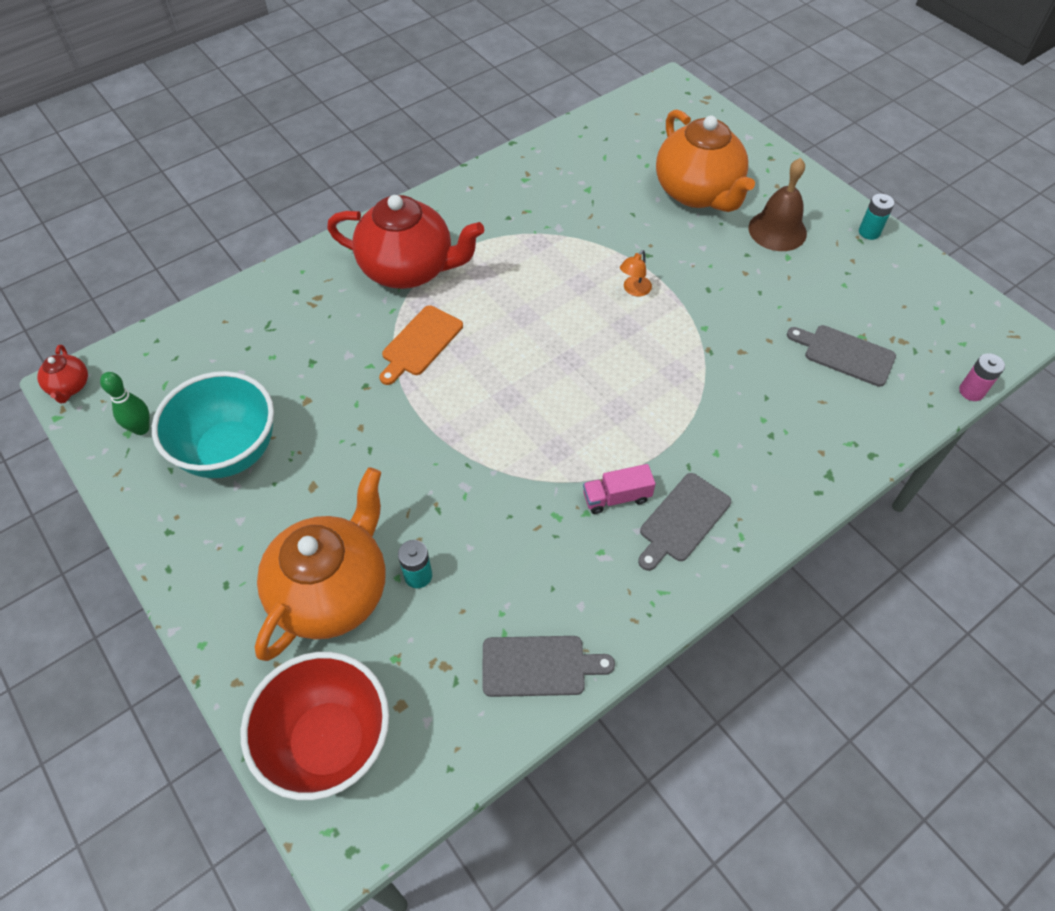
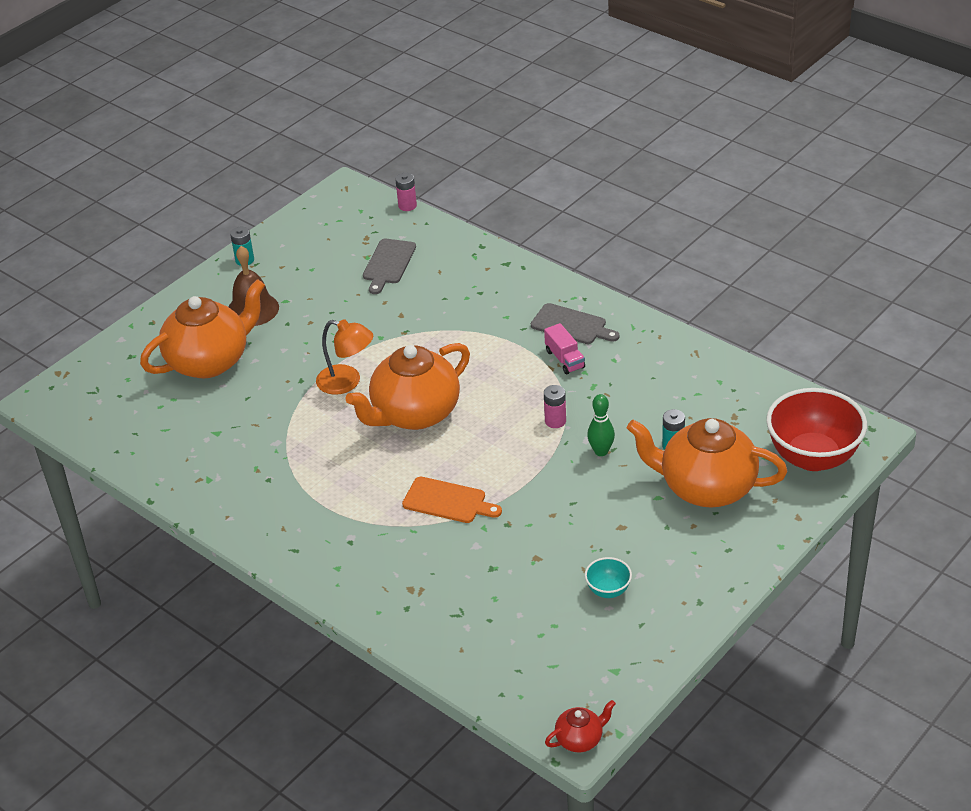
camera: 100 degrees left, 15 degrees down
(141, 428) = (607, 662): green bowling pin -> green bowling pin (601, 451)
(230, 452) = (608, 590): turquoise bowl -> turquoise bowl, size x0.45
(409, 269) = (356, 533): red teapot -> none
(507, 462) = (555, 421): none -> pink battery
(539, 666) = (712, 373): grey cutting board -> none
(564, 337) = (414, 414): none -> orange teapot
(634, 290) = (347, 382): orange lamp -> orange lamp, size x1.72

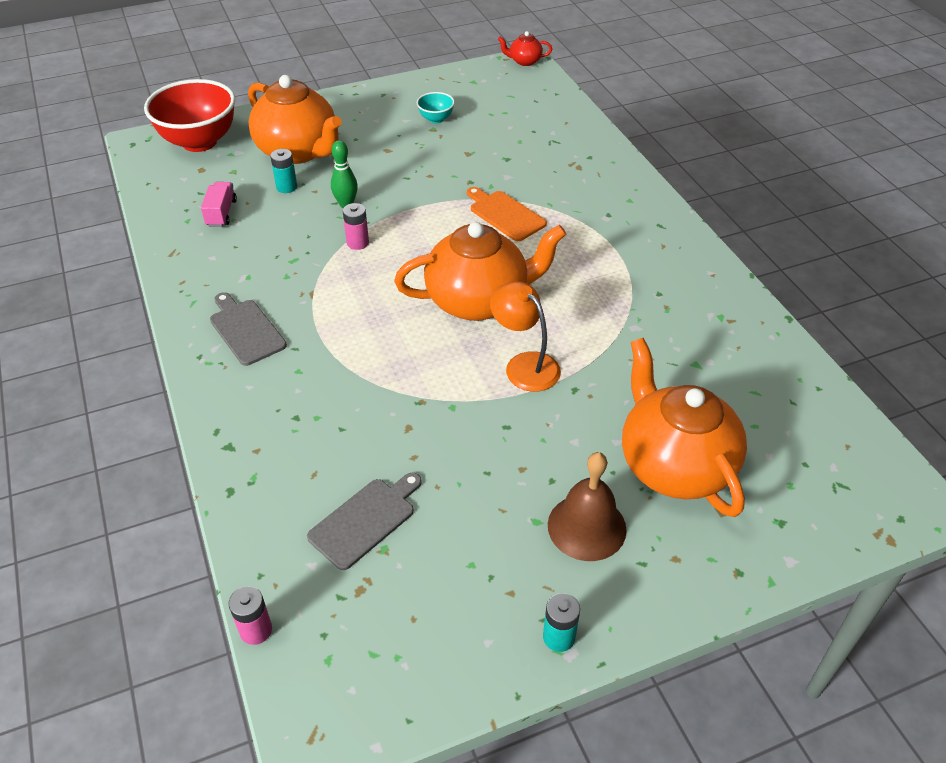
camera: 155 degrees left, 5 degrees up
(210, 361) = (674, 465): orange teapot -> orange teapot turned 75 degrees clockwise
(564, 359) = (290, 296): pink truck -> pink truck (221, 213)

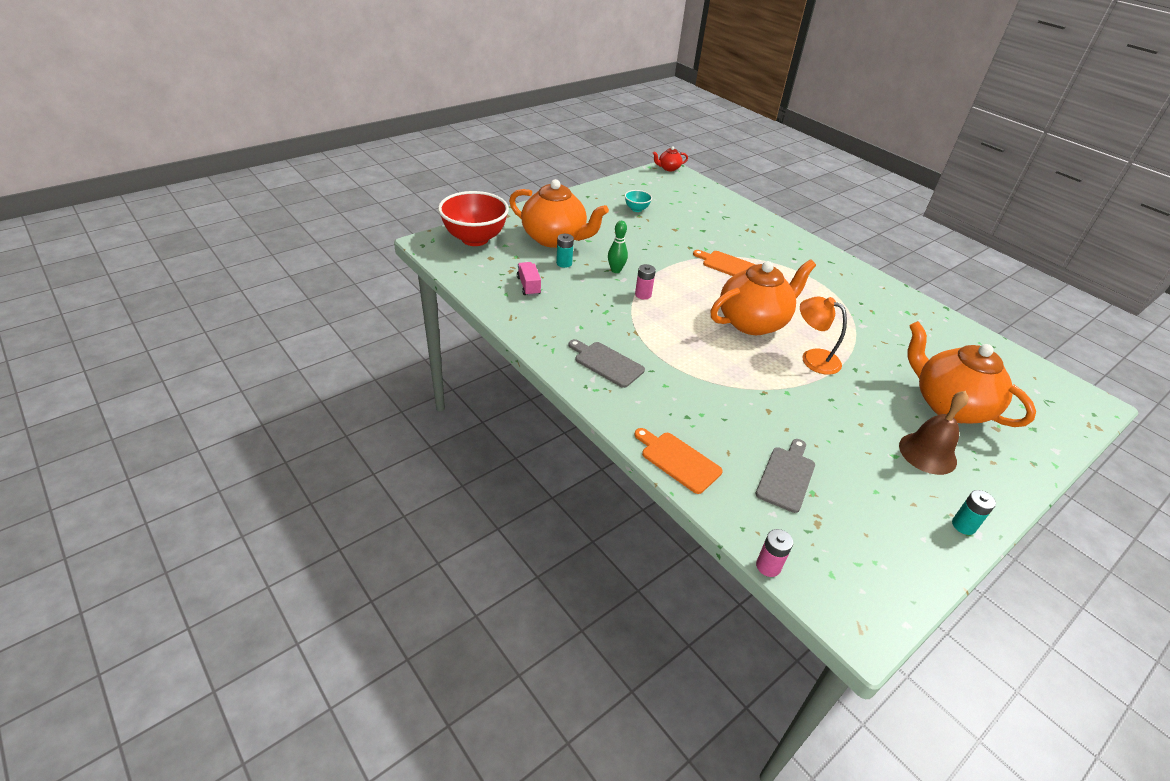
camera: 20 degrees left, 5 degrees down
(243, 472) = (678, 460): none -> orange cutting board

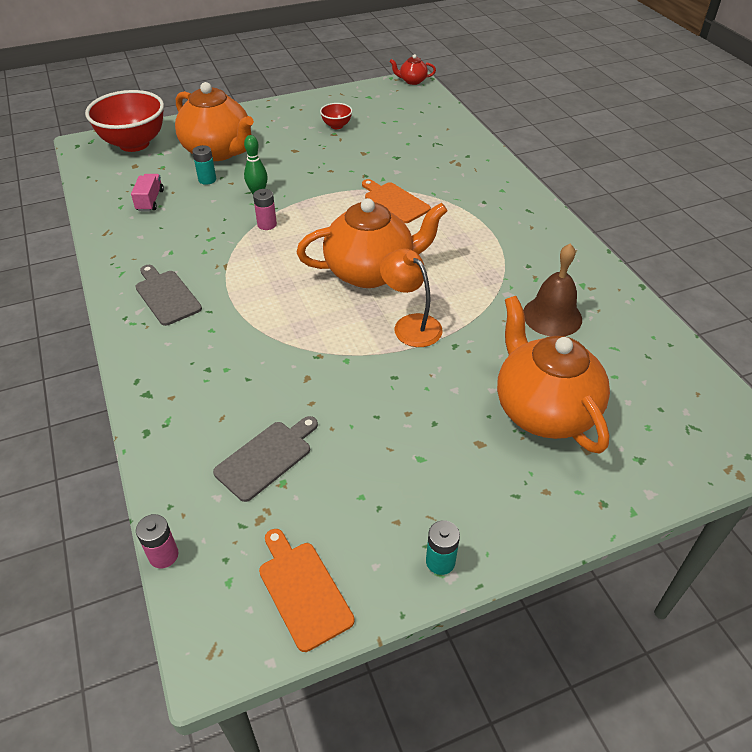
camera: 20 degrees right, 5 degrees up
(636, 209) = (336, 126): turquoise bowl -> red bowl
(678, 460) = (158, 416): orange cutting board -> orange cutting board (303, 590)
(927, 453) = (465, 463): brown bell -> brown bell (552, 316)

